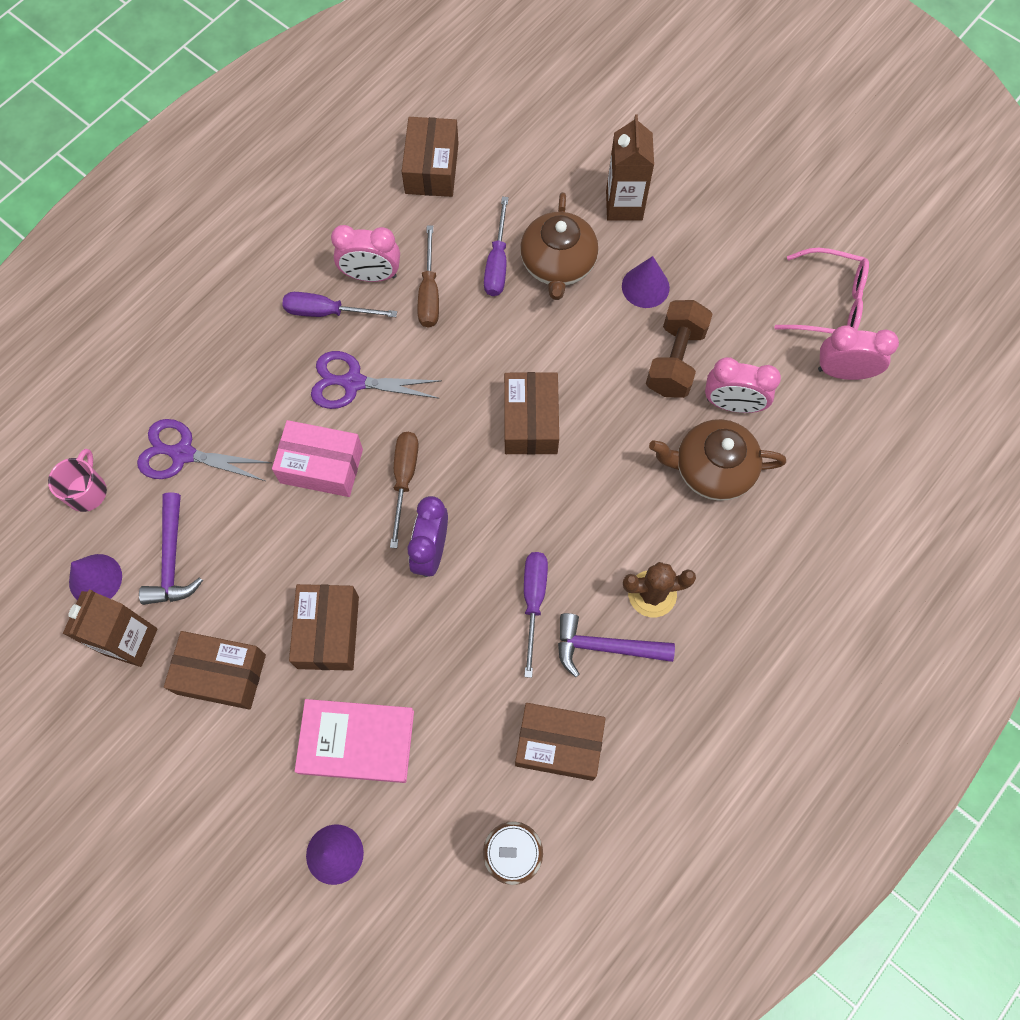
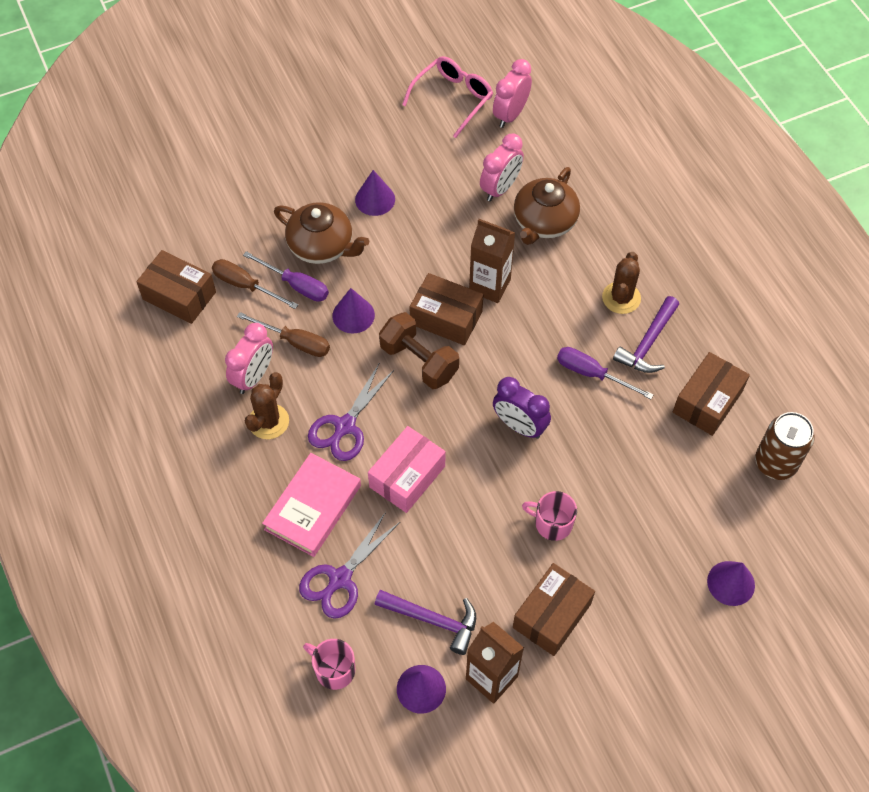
camera: 65 degrees left, 10 degrees down
(327, 312) = (268, 421): purple screwdriver -> brown cactus
(328, 632) = (552, 523): brown box -> pink mug
(356, 742) = (650, 535): pink book -> pink book (313, 507)
(404, 479) = (449, 421): brown screwdriver -> brown screwdriver (246, 286)
(488, 331) = (353, 315): none -> purple cone
(624, 205) = (297, 183): brown carton -> brown carton (489, 286)
(675, 360) = (446, 207): brown dumbbell -> brown dumbbell (419, 361)

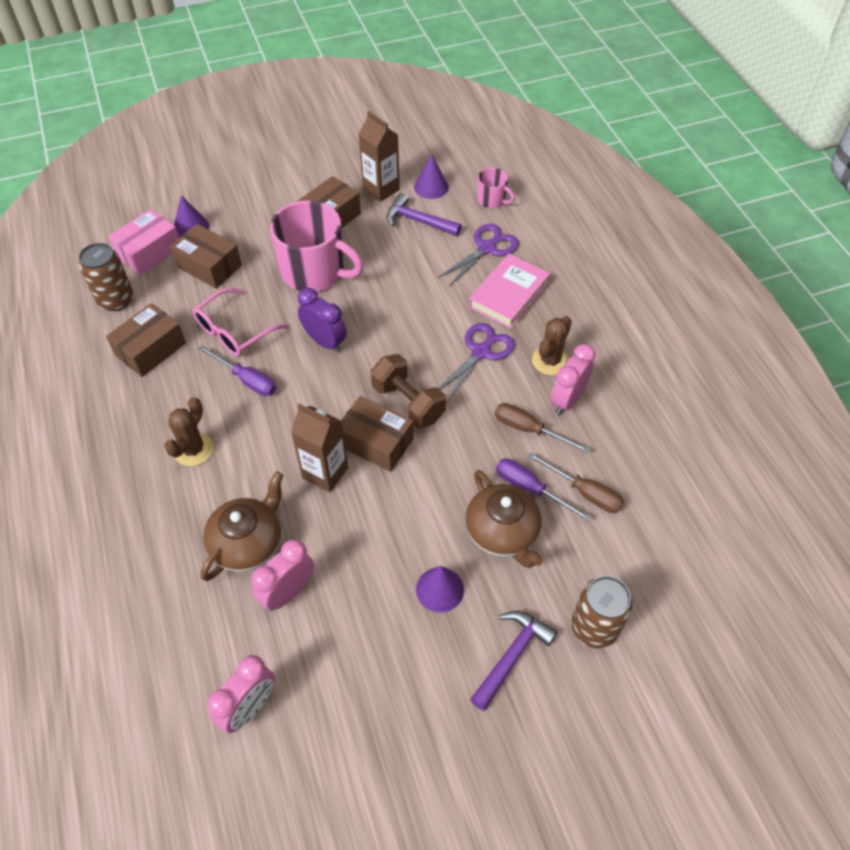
camera: 175 degrees left, 5 degrees down
(179, 296) = (654, 486): brown box -> brown box (209, 266)
(249, 182) = (594, 627): none -> brown can
(322, 246) = (502, 532): brown teapot -> brown teapot turned 150 degrees counterclockwise
(353, 315) = (470, 452): purple cone -> none
(407, 476) = (428, 311): pink box -> pink box (149, 252)
(453, 98) = (321, 744): pink glasses -> pink glasses (233, 331)
(552, 523) = (315, 271): pink mug -> pink mug, size x2.10
(648, 343) = (184, 403): purple hammer -> purple hammer (512, 656)

